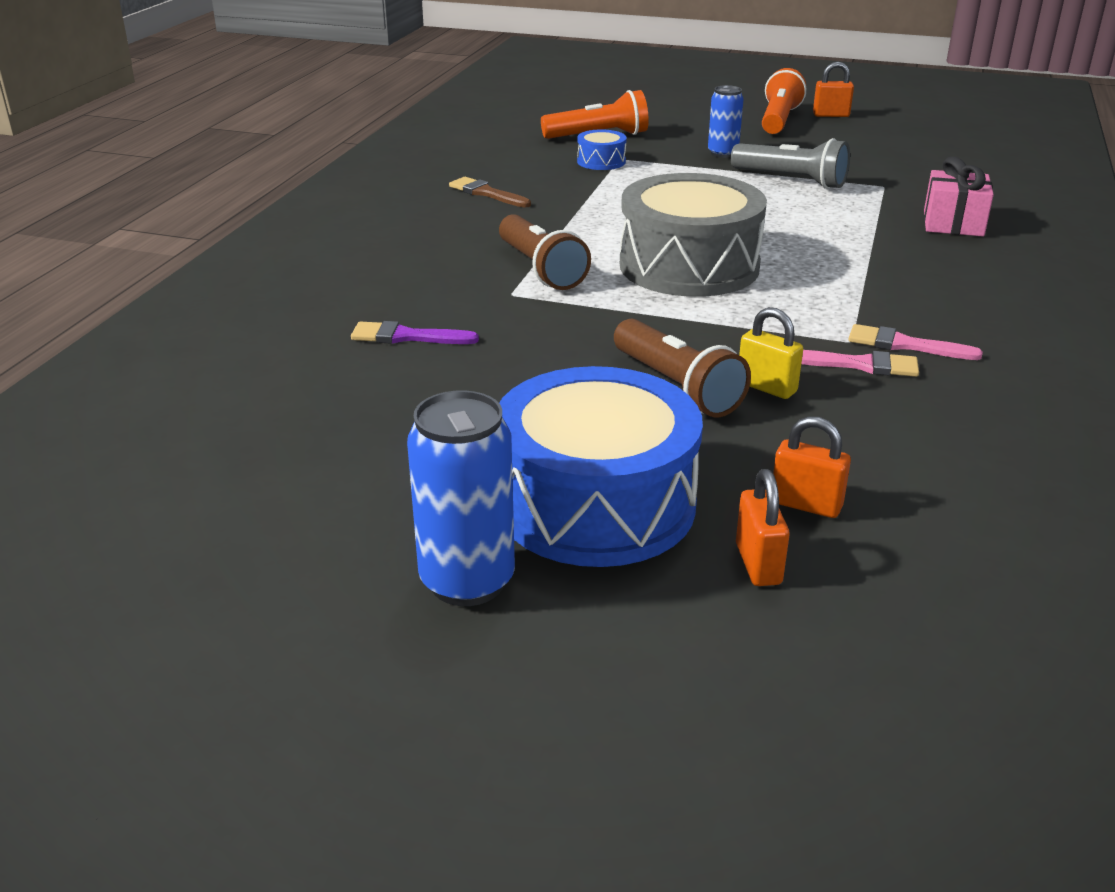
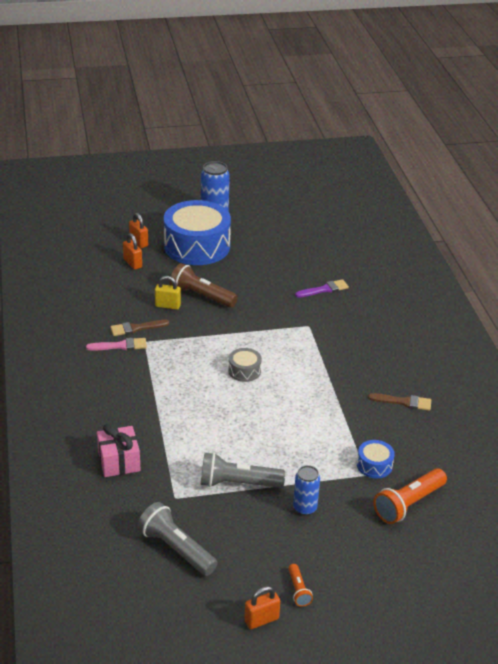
camera: 150 degrees right, 5 degrees up
(540, 269) = (311, 346): brown flashlight -> none
(689, 266) = (244, 371): grey drum -> grey drum, size x0.43
(779, 120) = (298, 590): orange flashlight -> orange flashlight, size x0.51
(806, 505) = (132, 263): orange padlock -> orange padlock turned 60 degrees clockwise
(859, 365) = (136, 328): pink brush -> brown brush
(900, 158) = (176, 549): none -> grey flashlight

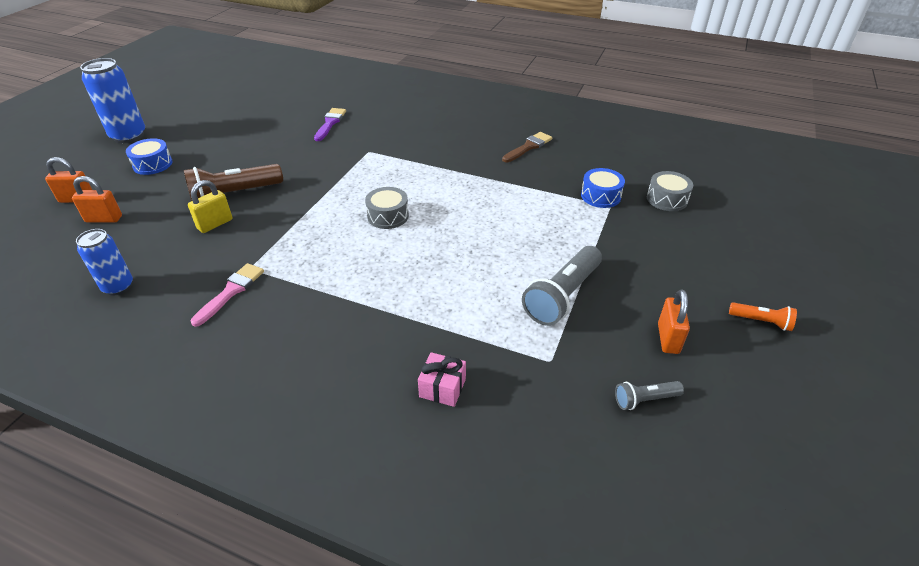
camera: 55 degrees left, 5 degrees up
(119, 461) = (442, 388): pink gift -> pink gift, size x0.64
(136, 328) = (218, 265): brown brush -> none
(176, 549) = (645, 399): grey flashlight -> grey flashlight, size x0.51
(197, 246) = (152, 164): blue drum -> blue drum, size x0.43
(261, 620) = (801, 372): orange padlock -> orange padlock (668, 338)
(305, 508) = (634, 264): blue can -> blue can (118, 287)
(408, 504) = (667, 199): orange flashlight -> grey drum

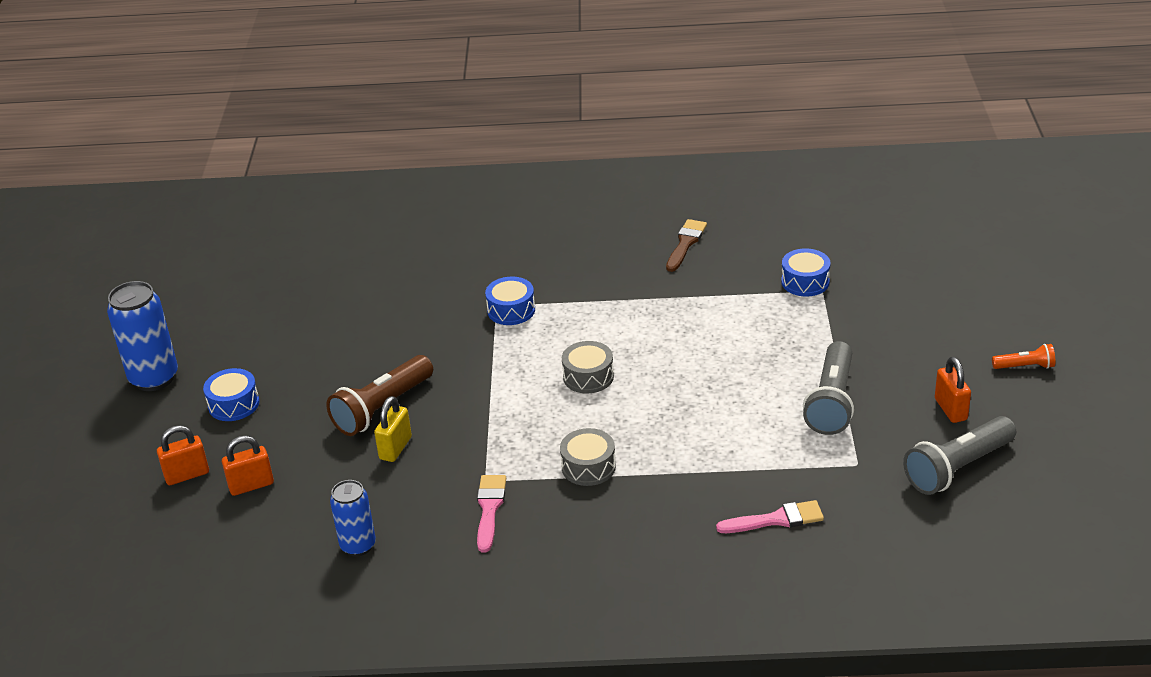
camera: 20 degrees left, 5 degrees down
(330, 123) = (412, 282): purple brush -> none
(375, 157) = (511, 310): none -> blue drum
(442, 388) = (776, 519): pink gift -> pink brush
(645, 399) = (957, 468): grey flashlight -> grey flashlight, size x1.96
(667, 199) = (876, 265): grey drum -> grey drum (588, 467)

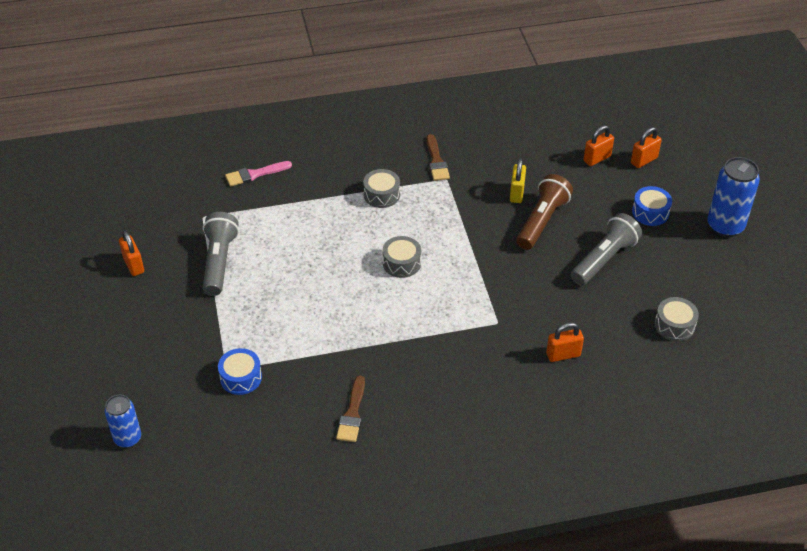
camera: 165 degrees right, 10 degrees up
(300, 285) = (674, 325): none -> grey drum
(358, 546) = (507, 131): blue can -> blue can (128, 438)
(439, 271) = (563, 355): none -> orange padlock
(489, 509) = (436, 161): pink brush -> brown brush
(511, 310) = (483, 319): blue drum -> none
(957, 468) = (136, 221): grey flashlight -> grey flashlight (604, 259)
(1025, 366) = (71, 309): orange flashlight -> none

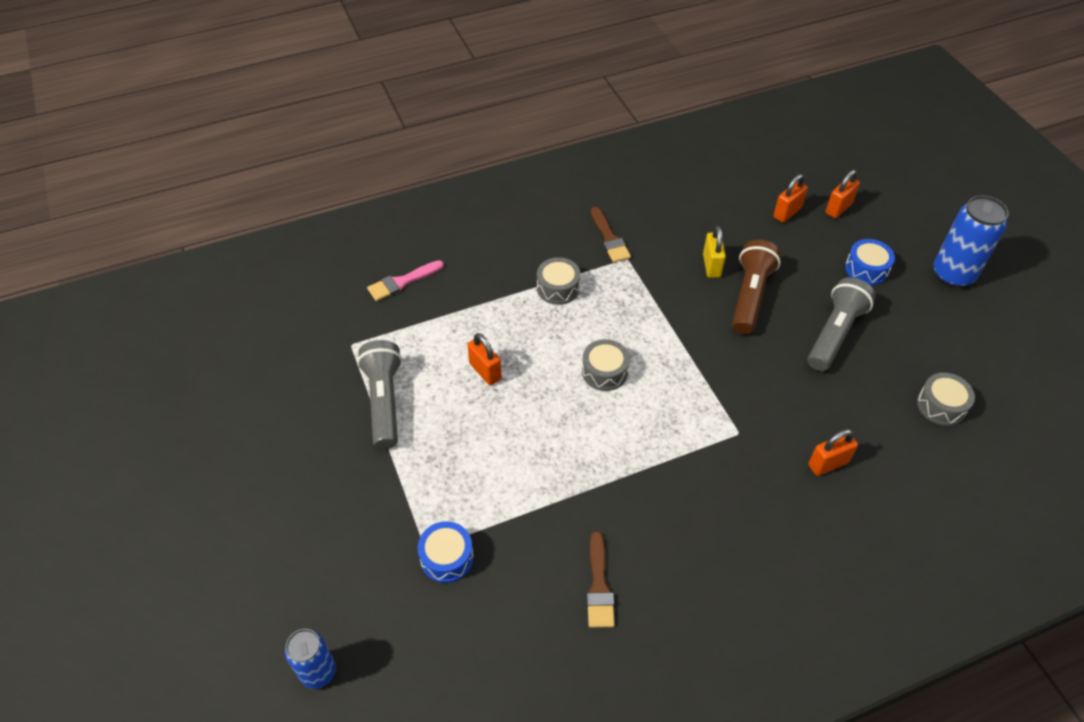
camera: 10 degrees left, 5 degrees up
(134, 265) = (278, 421): orange padlock -> orange padlock (485, 371)

